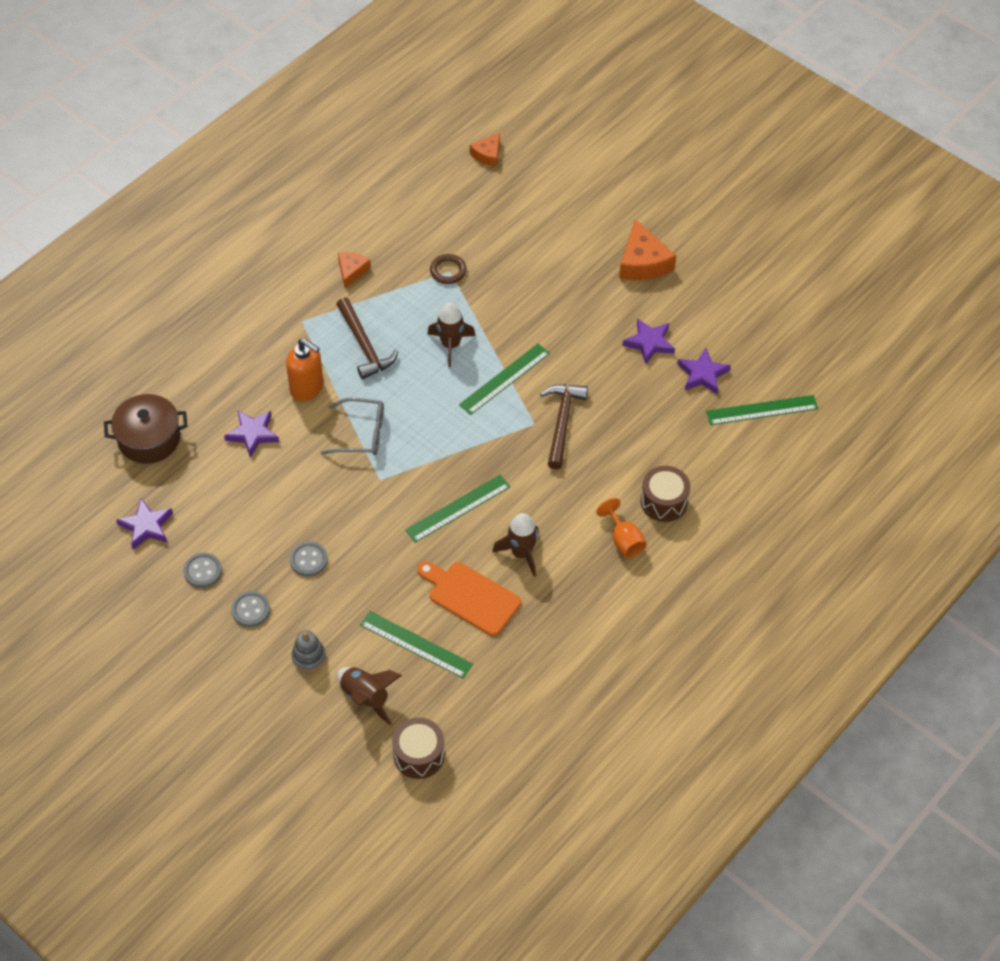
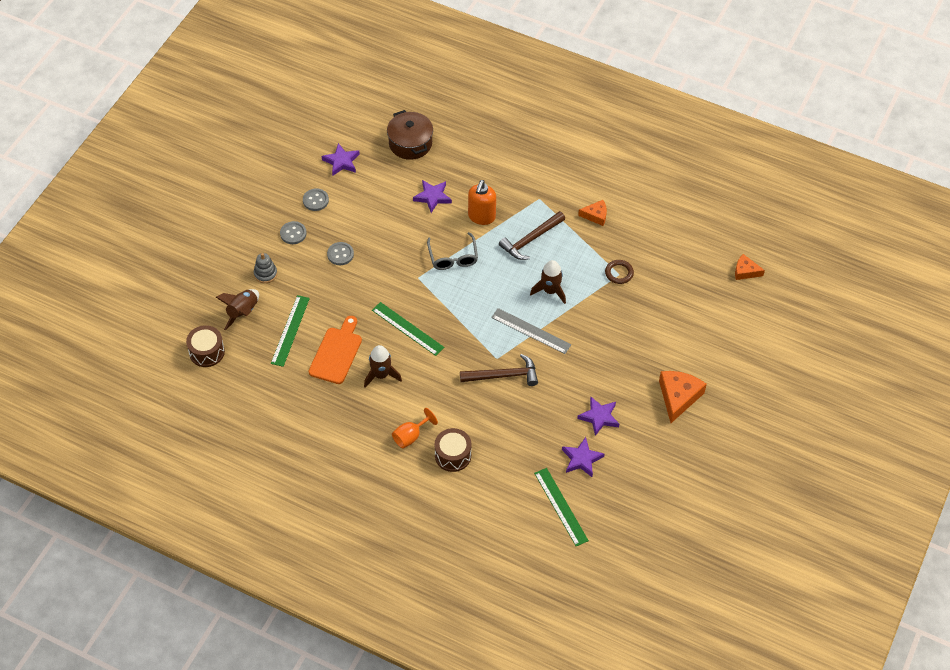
camera: 75 degrees right, 0 degrees up
(504, 379) = (531, 331): green ruler -> grey ruler
(643, 262) = (678, 397): orange cheese -> orange cheese turned 135 degrees clockwise

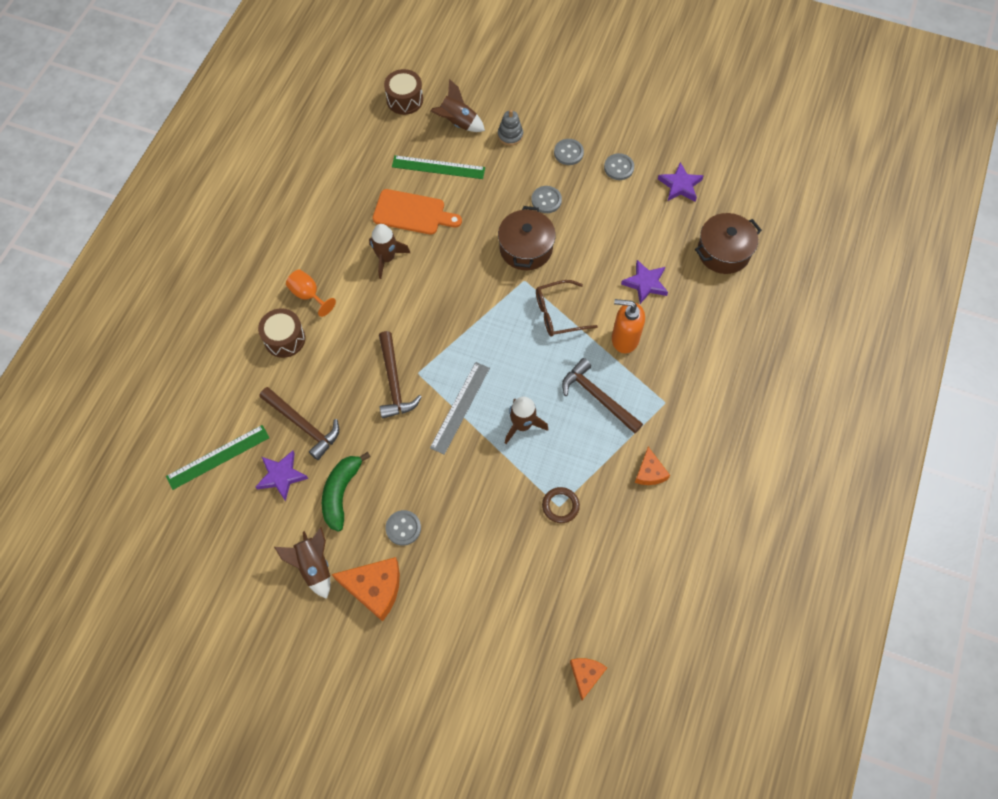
camera: 85 degrees right, 10 degrees up
(387, 273) = (526, 248): none -> brown pot
(407, 329) = (451, 277): green ruler -> none
(453, 257) = (558, 313): grey glasses -> brown glasses
(537, 442) = (303, 425): none -> brown hammer
(599, 417) = (341, 493): purple star -> green banana
(631, 376) = (403, 528): none -> grey button
(659, 438) = (313, 566): none -> brown rocket

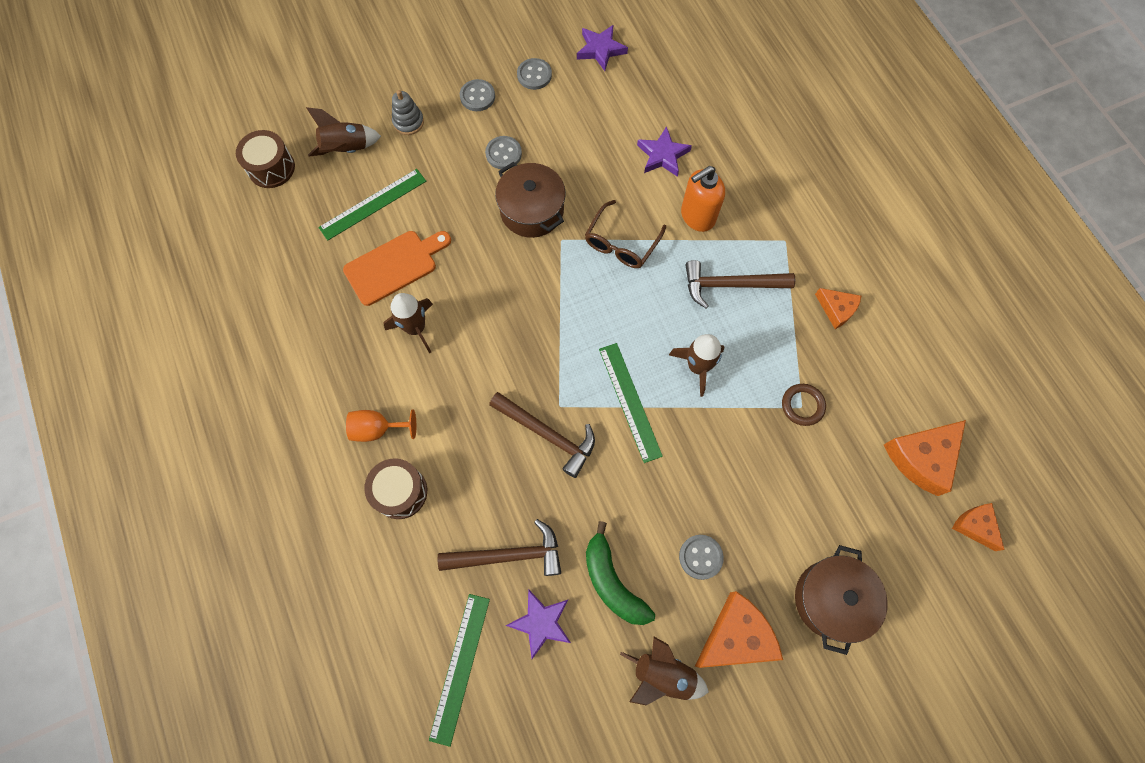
camera: 45 degrees left, 5 degrees up
(460, 407) = (629, 401): grey ruler -> green ruler
(600, 606) = (922, 457): none -> orange cheese
(723, 252) = (693, 77): brown pot -> brown pot (831, 599)

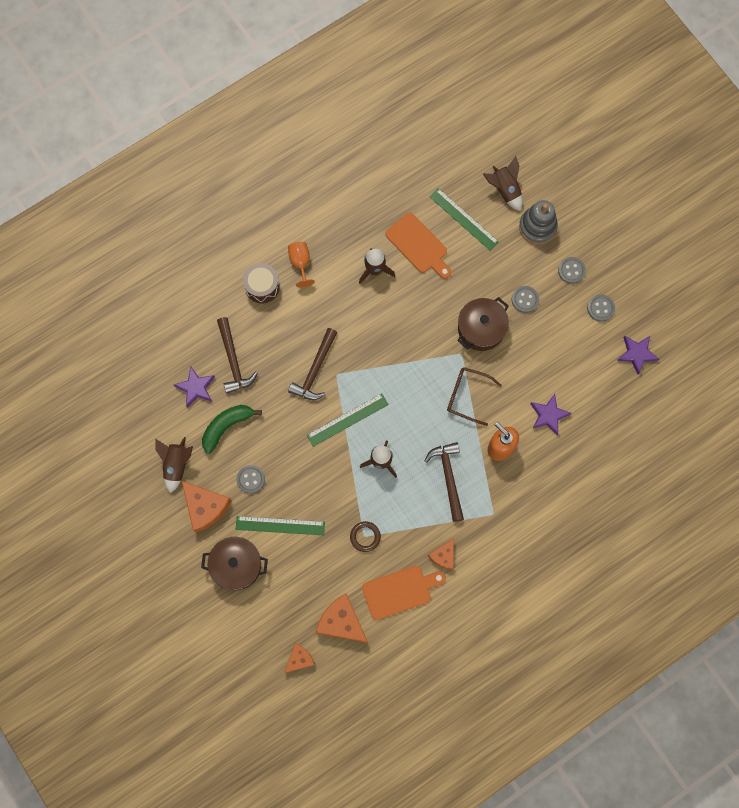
camera: 80 degrees right, 5 degrees up
(271, 168) = (479, 144): brown drum -> none
(408, 122) = (537, 227): grey stacking toy -> grey stacking toy, size x1.61
(460, 667) = (163, 345): green ruler -> green ruler (280, 525)
(882, 372) = (400, 591): none -> orange cutting board

